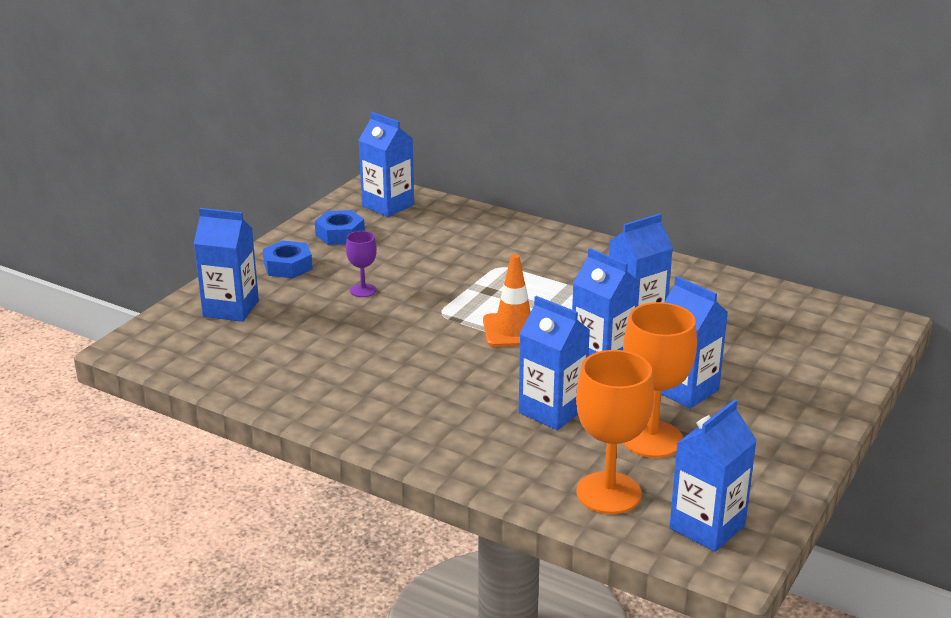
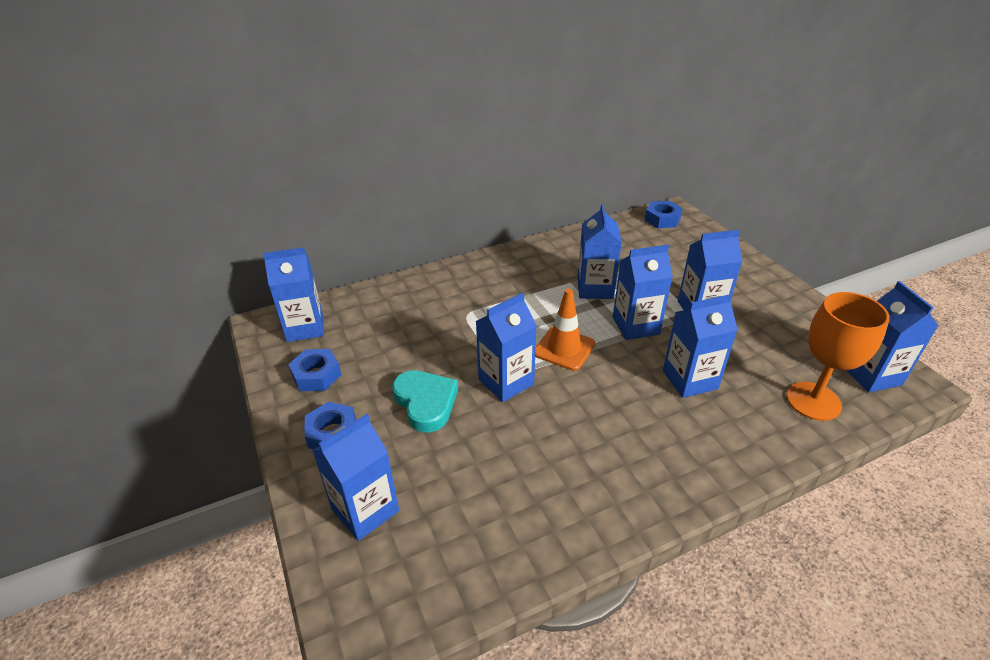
camera: 55 degrees left, 10 degrees up
(363, 290) = (426, 403): purple goblet -> turquoise heart
(431, 317) = (506, 382): none -> blue carton
(652, 439) = (753, 350): orange goblet -> none
(847, 320) = (662, 219): none -> blue nut

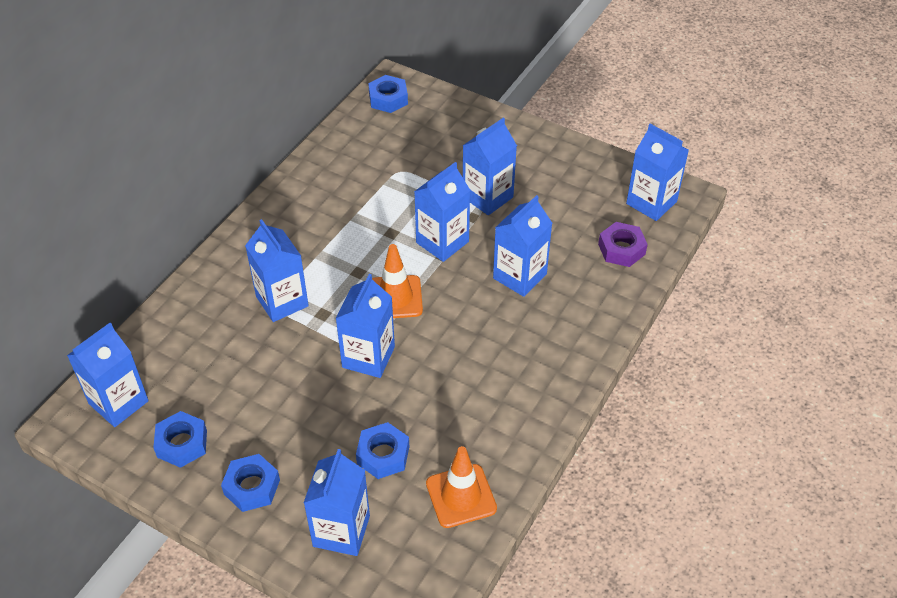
camera: 35 degrees left, 10 degrees up
(426, 403) = (312, 414): turquoise heart -> none
(453, 465) = (383, 455): none -> blue nut
(493, 542) = (461, 496): none -> orange traffic cone
(595, 288) = (378, 217): blue carton -> blue carton (282, 301)
(813, 401) = (621, 249): orange goblet -> purple nut

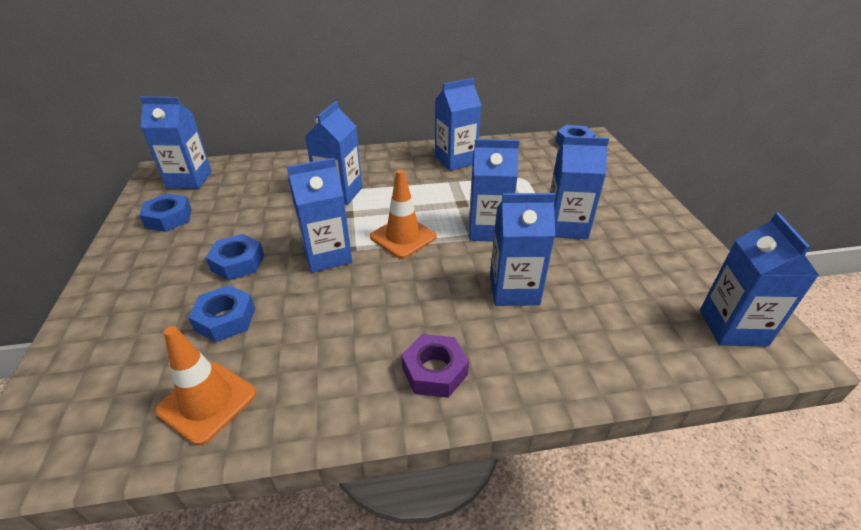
camera: 50 degrees right, 10 degrees down
(252, 487) = (143, 267): blue nut -> blue nut (238, 263)
(341, 531) = (117, 340): blue carton -> blue carton (455, 160)
(621, 249) = (645, 340): purple nut -> purple nut (434, 371)

